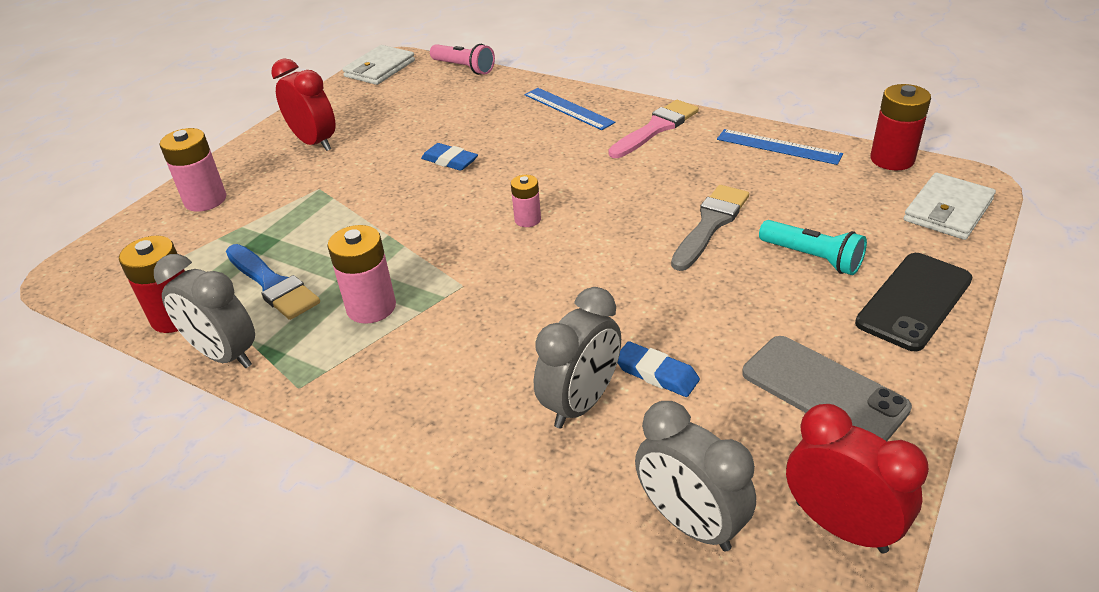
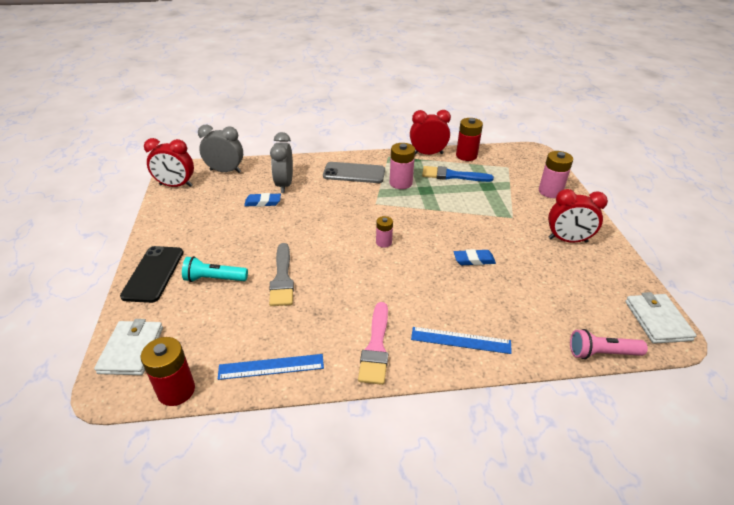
camera: 140 degrees right, 0 degrees up
(225, 355) = (427, 154): grey clock -> red clock
(823, 391) = (191, 220): grey phone -> grey phone (354, 173)

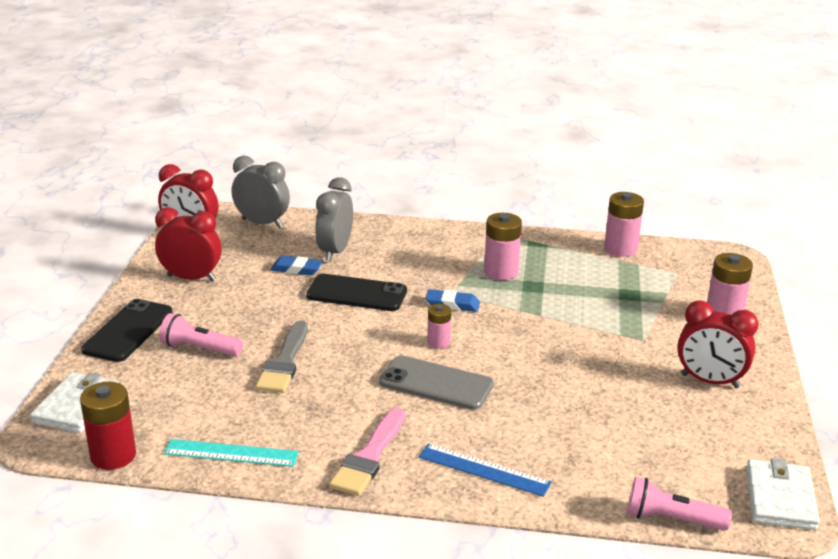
camera: 15 degrees right, 10 degrees down
(214, 279) = (199, 348): turquoise flashlight -> pink flashlight
(271, 367) = (231, 453): blue ruler -> turquoise ruler
(312, 214) = (356, 294): none -> black phone
(354, 173) = (439, 250): grey phone -> grey phone (436, 383)
(427, 154) = (562, 239): red clock -> red clock (191, 278)
(452, 175) = (583, 273): blue brush -> none
(466, 155) = (620, 249): red battery -> pink battery
(474, 260) = (554, 383): blue eraser -> blue eraser (452, 304)

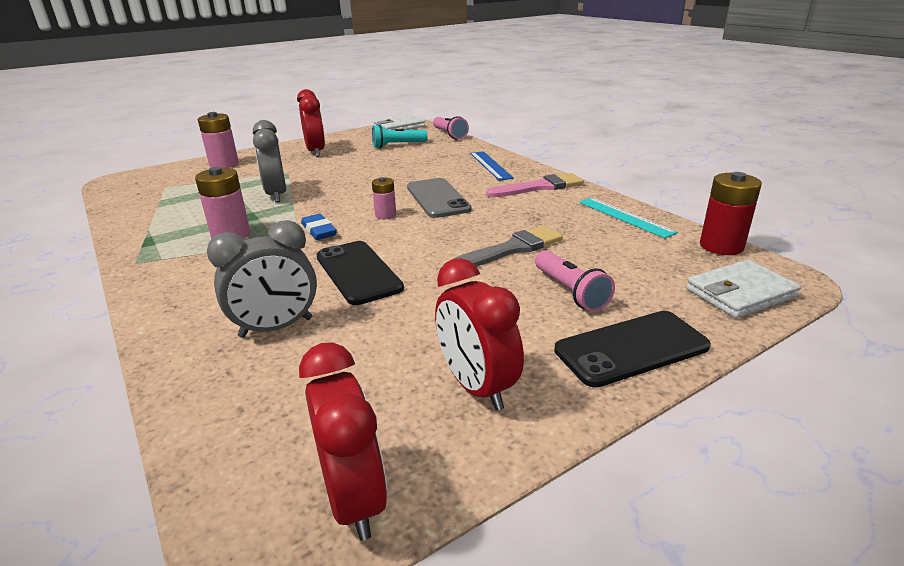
camera: 130 degrees left, 0 degrees up
(262, 223) = (241, 438): grey clock -> grey clock (276, 195)
(296, 269) = (352, 328): blue eraser -> none
(620, 249) = (131, 211): pink battery -> none
(666, 448) = (397, 145): none -> turquoise flashlight

